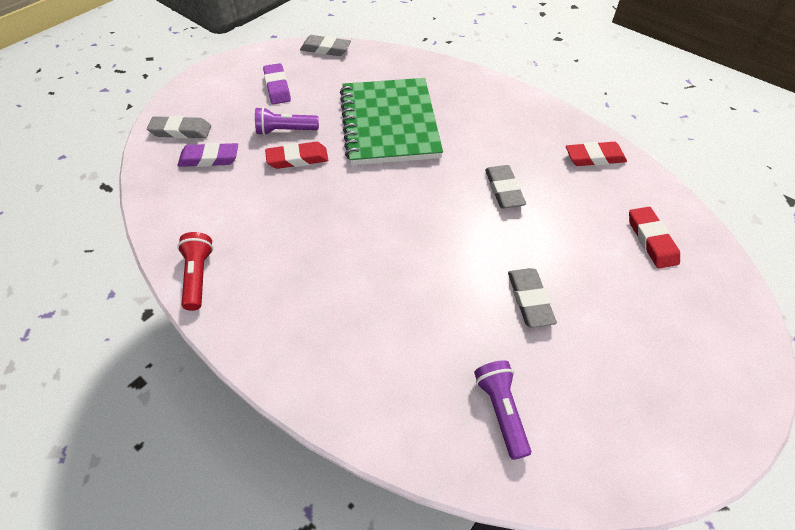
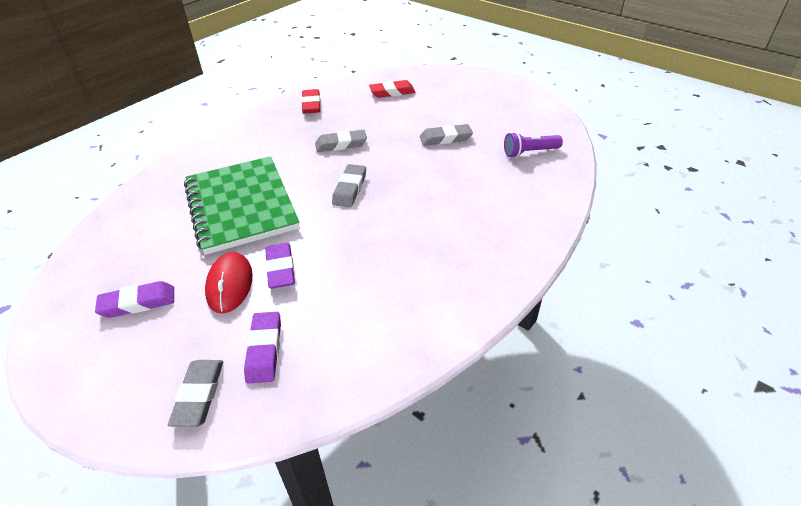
camera: 90 degrees left, 10 degrees down
(198, 276) = (444, 324): red flashlight -> none
(285, 131) = (230, 284): purple flashlight -> red mouse
(297, 159) = (280, 269): red eraser -> purple eraser
(325, 49) = (74, 265): grey eraser -> grey eraser (350, 189)
(389, 124) = (241, 206): green notebook -> green notebook turned 75 degrees clockwise

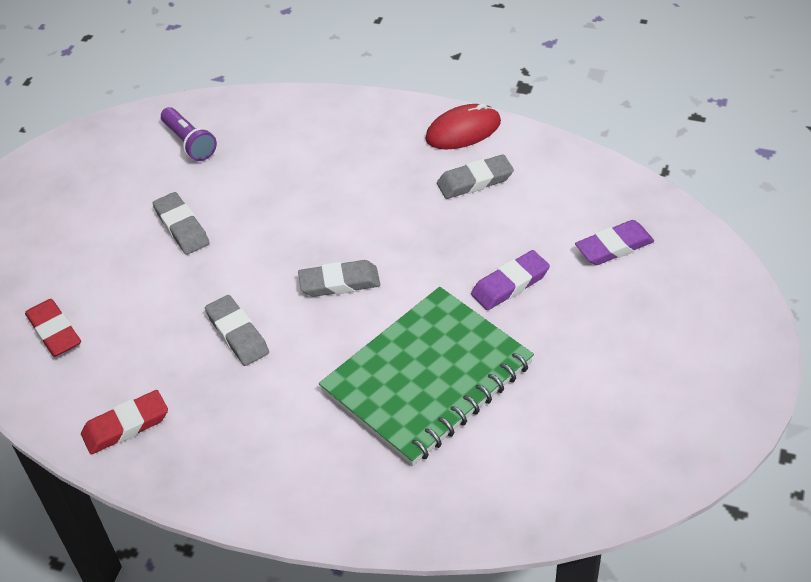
camera: 110 degrees left, 5 degrees up
(138, 303) = (631, 382): purple eraser -> none
(199, 395) = (687, 267): grey eraser -> grey eraser (475, 181)
(230, 284) = (557, 316): red mouse -> red mouse (463, 130)

